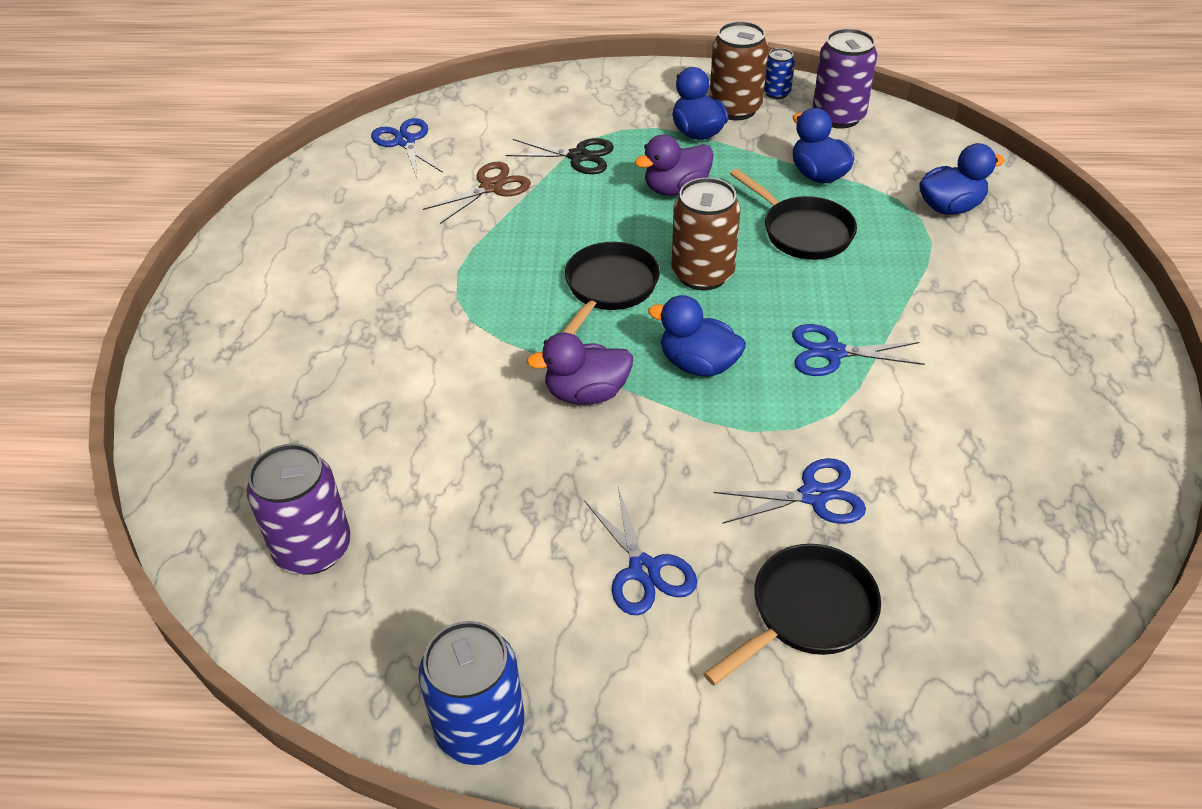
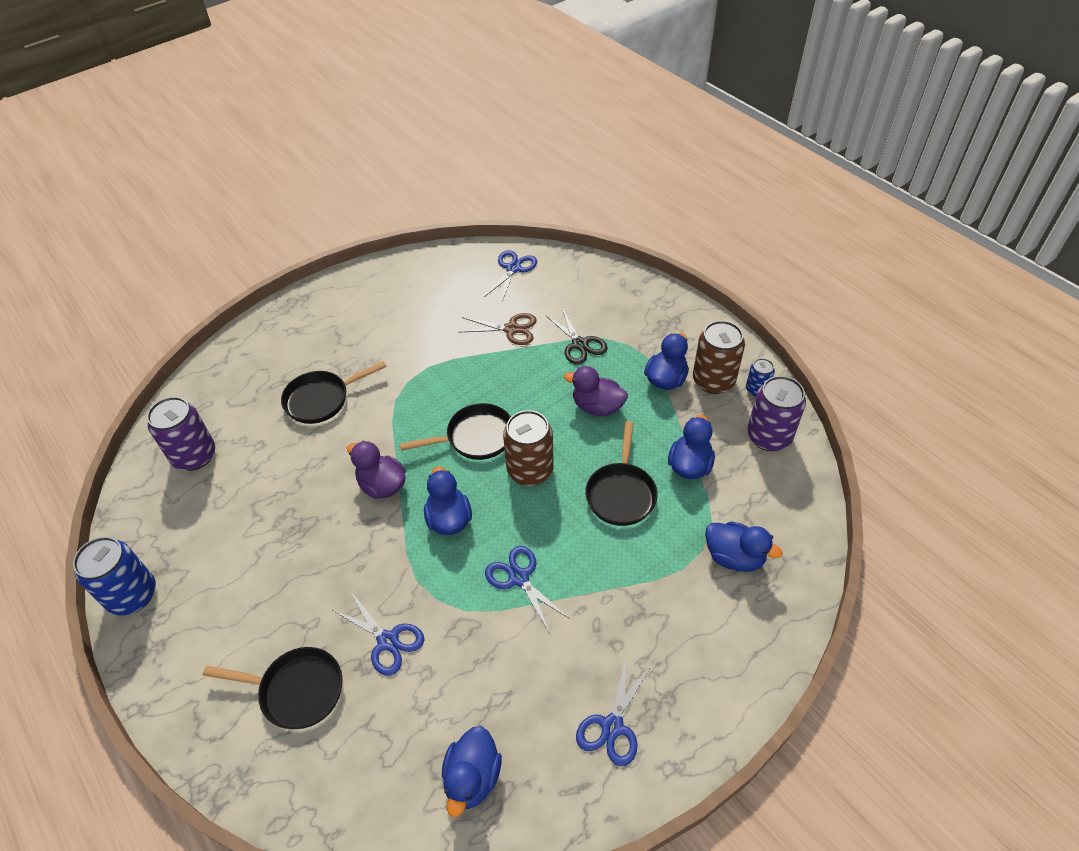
camera: 50 degrees right, 5 degrees up
(384, 380) = (322, 399): none -> black pan
(644, 570) = (274, 596): blue scissors -> blue scissors (612, 726)
(1048, 512) = (472, 777): none -> blue duck

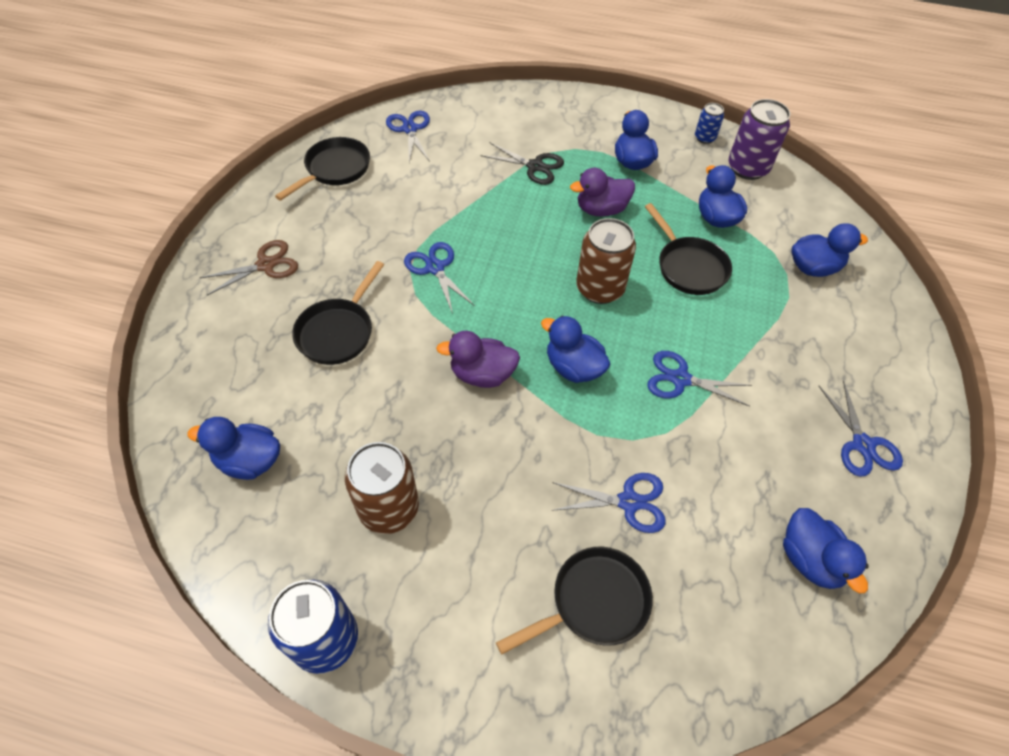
camera: 40 degrees left, 5 degrees up
(194, 456) = (249, 461): purple can -> blue duck
(427, 388) = (435, 268): none -> blue scissors
(475, 437) = (524, 287): black pan -> black pan (334, 170)
(511, 329) = (462, 181): brown scissors -> brown scissors (266, 265)
(713, 381) = (668, 146): brown can -> brown can (389, 508)

